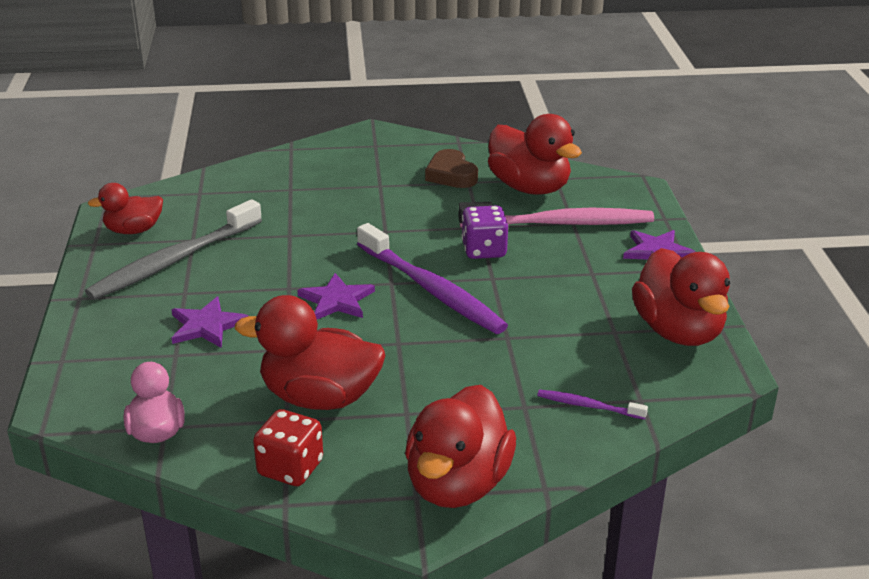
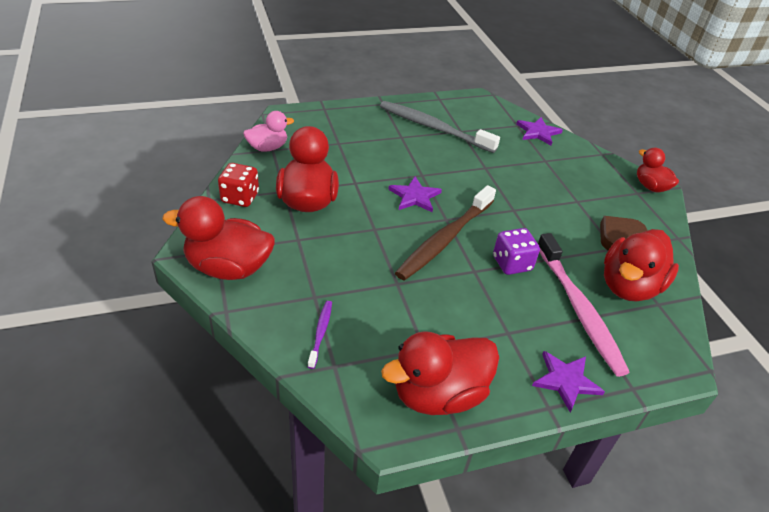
camera: 75 degrees right, 10 degrees up
(133, 230) = (460, 109): red duck -> red duck (650, 187)
(207, 325) = (370, 149): purple star -> purple star (538, 132)
(431, 289) = (445, 239): purple toothbrush -> brown toothbrush

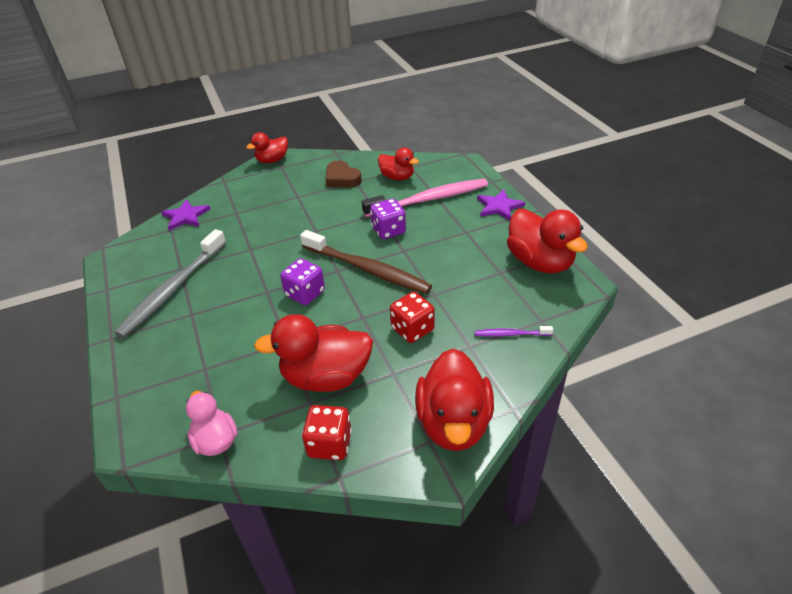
camera: 90 degrees left, 0 degrees up
(349, 259) = (412, 329): none -> red dice
(414, 196) = (305, 293): purple star -> purple dice
(629, 286) = (397, 177): red duck -> red duck, size x0.59

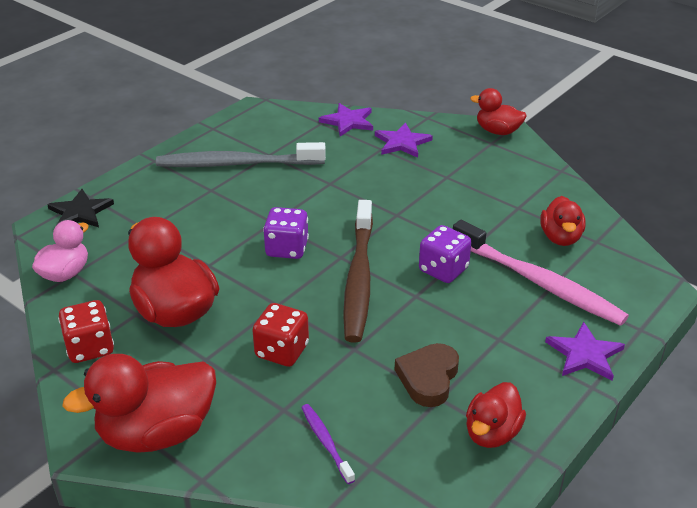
camera: 60 degrees right, 5 degrees down
(135, 409) = (80, 212): none -> black star
(240, 201) = (402, 143): none -> purple star
(342, 178) = (513, 195): brown heart -> brown heart (428, 378)
(540, 262) = (492, 433): red duck -> red duck, size x0.59

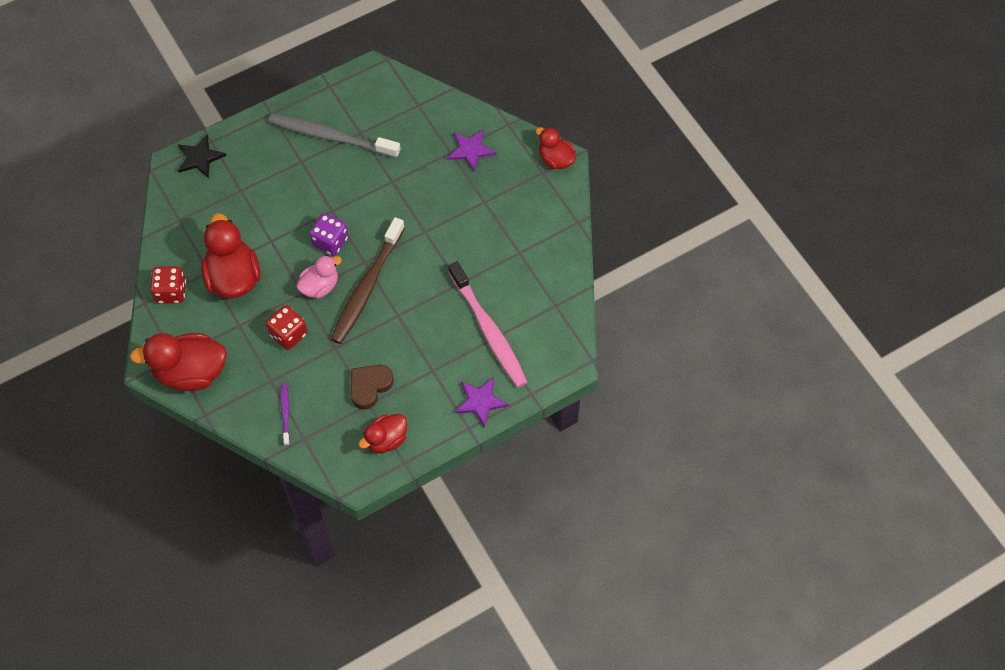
camera: 20 degrees right, 25 degrees up
(65, 273) = (173, 218): pink duck -> pink duck (320, 286)
(348, 121) = (440, 110): purple star -> none
(443, 270) = (429, 297): purple dice -> none
(560, 238) = (531, 293): red duck -> none

